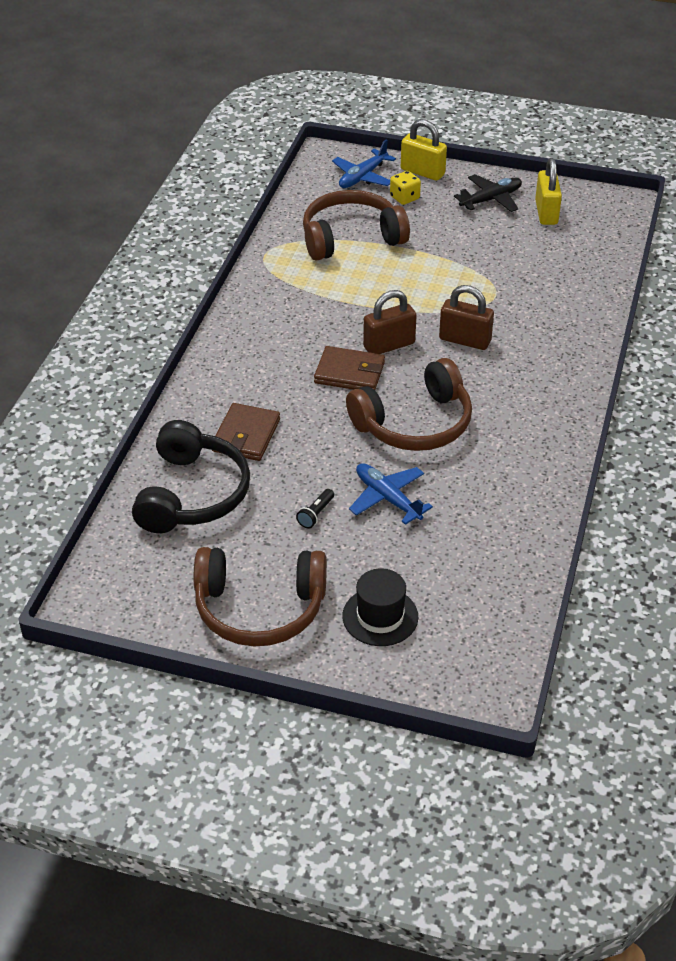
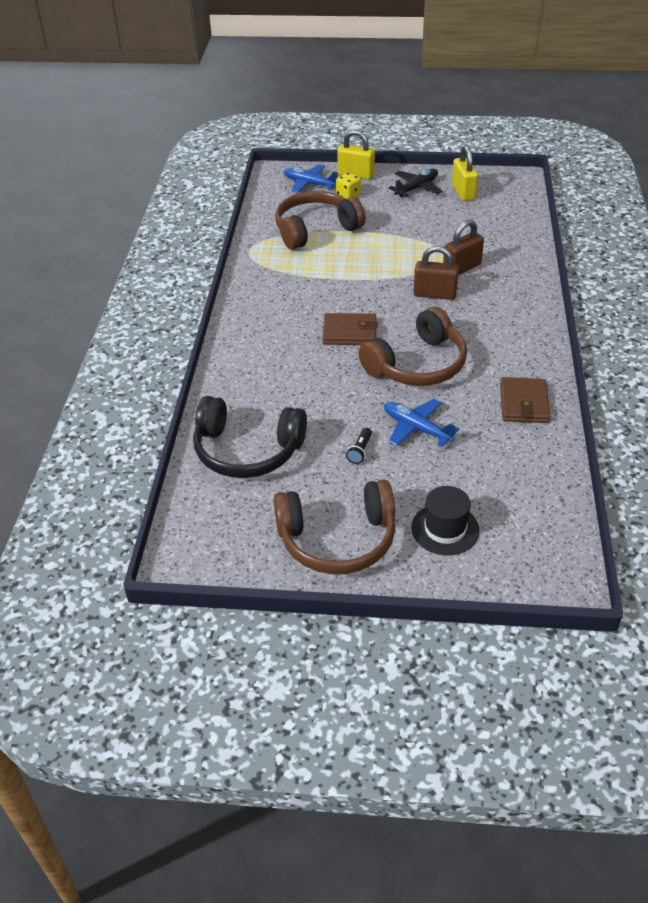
camera: 10 degrees left, 0 degrees up
(192, 494) = (247, 450): black headphones -> black headphones turned 105 degrees clockwise
(246, 435) = (279, 395): brown wallet -> brown wallet (523, 403)
(362, 177) = (309, 184): blue plane -> blue plane turned 90 degrees clockwise
(389, 345) = (374, 306): brown padlock -> brown padlock (461, 268)

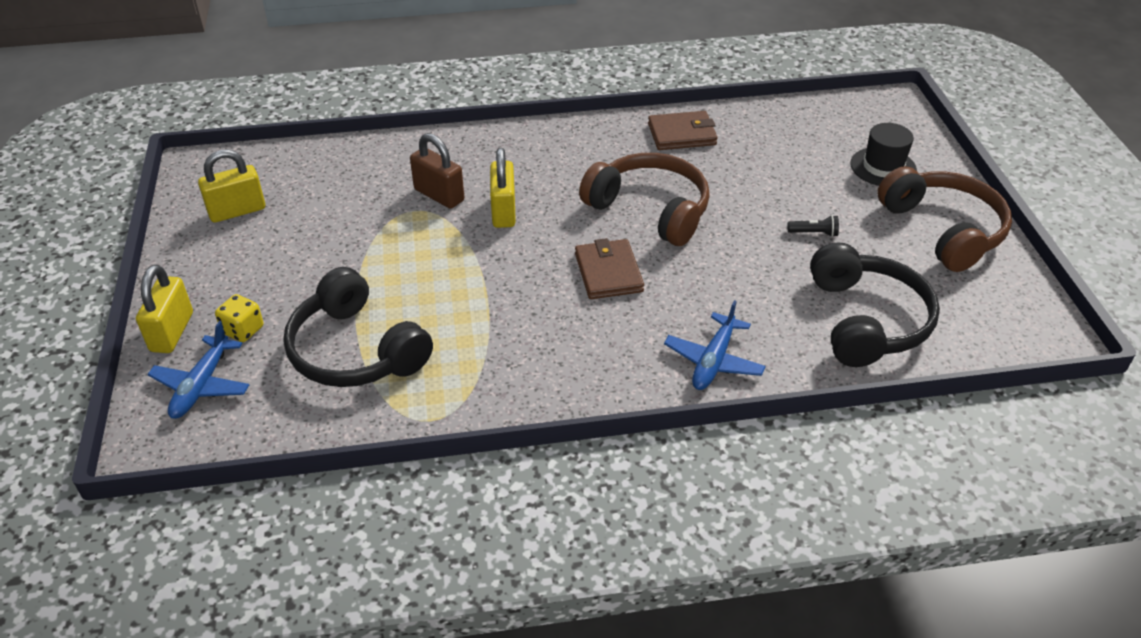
camera: 105 degrees left, 0 degrees up
(315, 230) = (356, 350): brown headphones -> black headphones
(416, 428) = (757, 199): blue plane -> blue plane (713, 361)
(417, 188) = (222, 257): black plane -> none
(434, 294) = (503, 211): brown padlock -> yellow padlock

